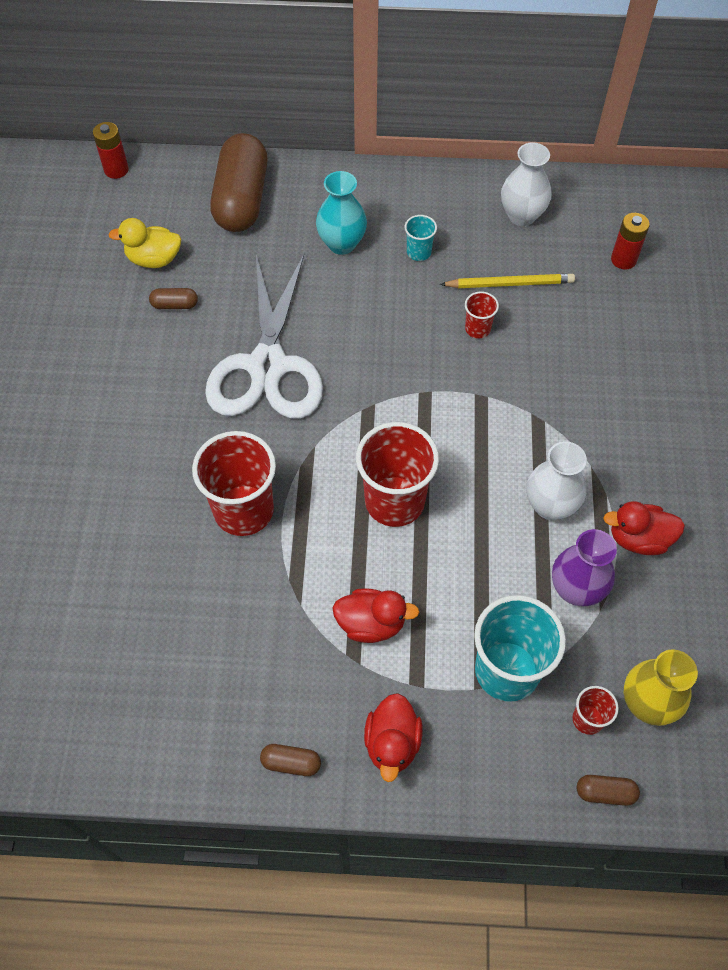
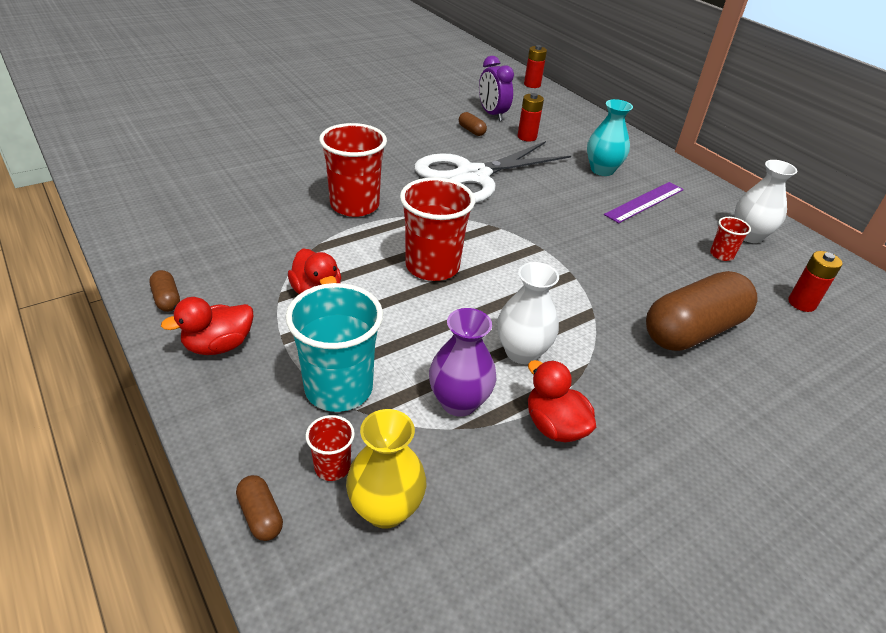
camera: 50 degrees right, 20 degrees down
(154, 259) = (492, 114): yellow duck -> purple clock
(229, 262) = (527, 137): none -> red battery
(241, 199) = (576, 126): brown capsule -> brown capsule (692, 330)
(419, 252) = (644, 202): turquoise cup -> purple ruler
(477, 329) = (625, 251): red cup -> red cup (721, 255)
(509, 283) = (685, 252): yellow pencil -> none

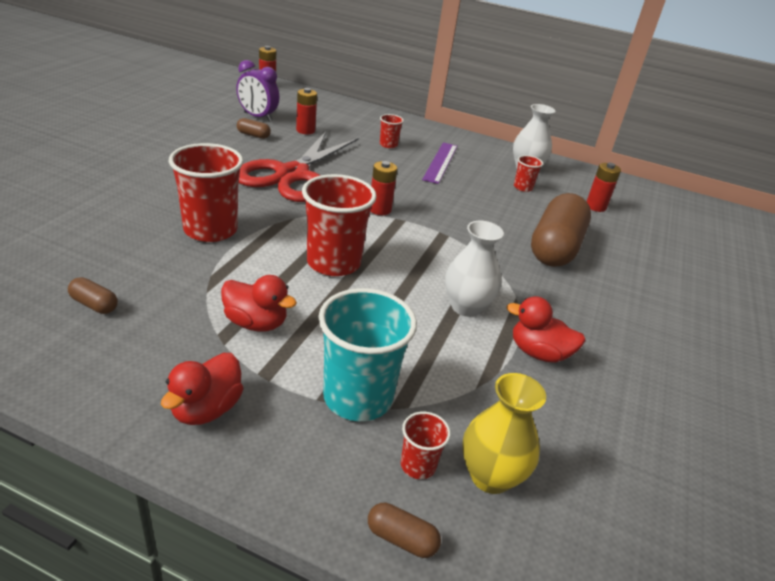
camera: 35 degrees left, 5 degrees down
(167, 299) = (100, 387): brown capsule -> brown capsule (94, 305)
(459, 402) = (460, 365): purple vase -> none
(473, 176) = (292, 175): white scissors -> red scissors
(527, 231) = (380, 209): none -> red battery
(602, 170) = (388, 145): turquoise vase -> red cup

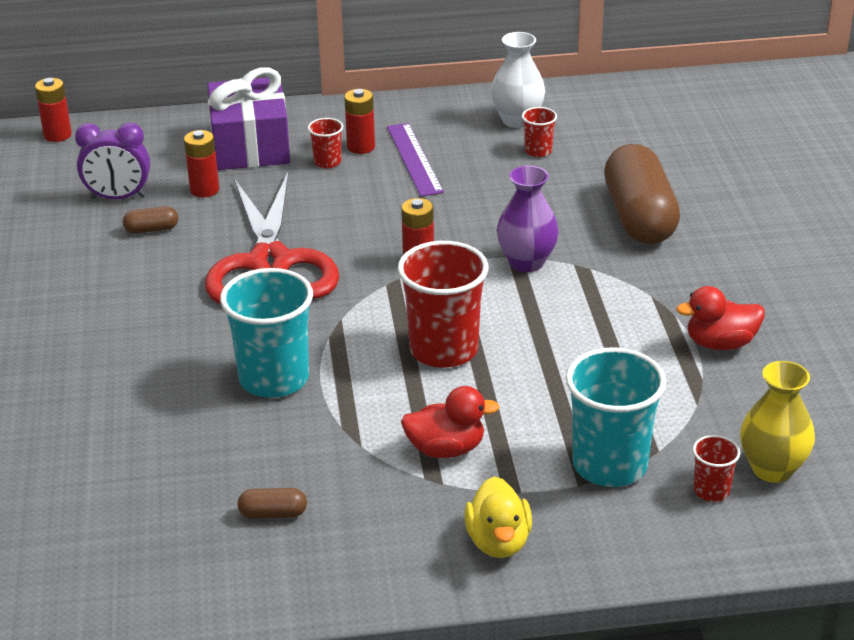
camera: 25 degrees left, 0 degrees up
(206, 409) = (498, 542): red duck -> yellow duck
(210, 230) = (274, 379): red cup -> turquoise cup
(356, 123) = (250, 146): none -> purple gift
(401, 539) = (749, 546): brown capsule -> none
(448, 239) = (526, 262): none -> purple vase
(466, 307) = (616, 331): white vase -> none
(595, 207) = (635, 140): red battery -> red battery (361, 147)

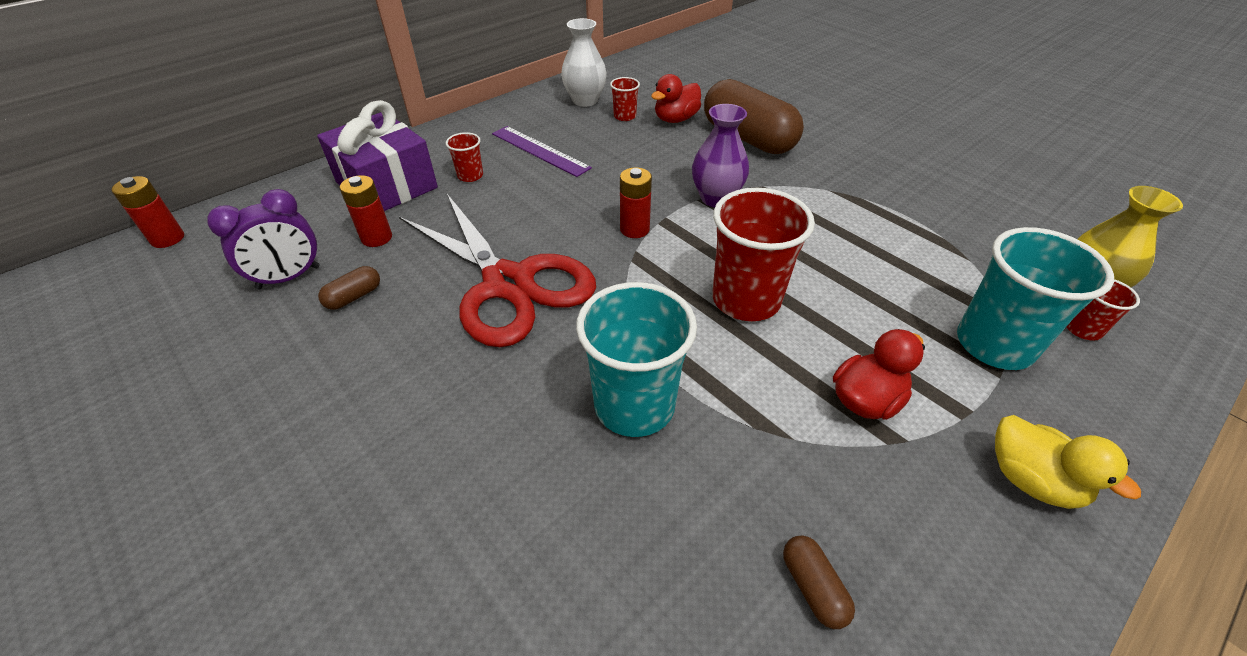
camera: 35 degrees left, 10 degrees up
(273, 514) = (813, 587): brown capsule -> brown capsule turned 75 degrees counterclockwise
(361, 147) = (486, 155): red battery -> none
(720, 343) = (917, 206): red duck -> red duck (675, 119)

